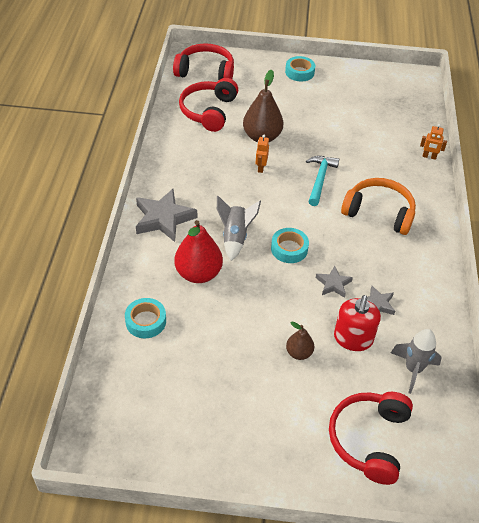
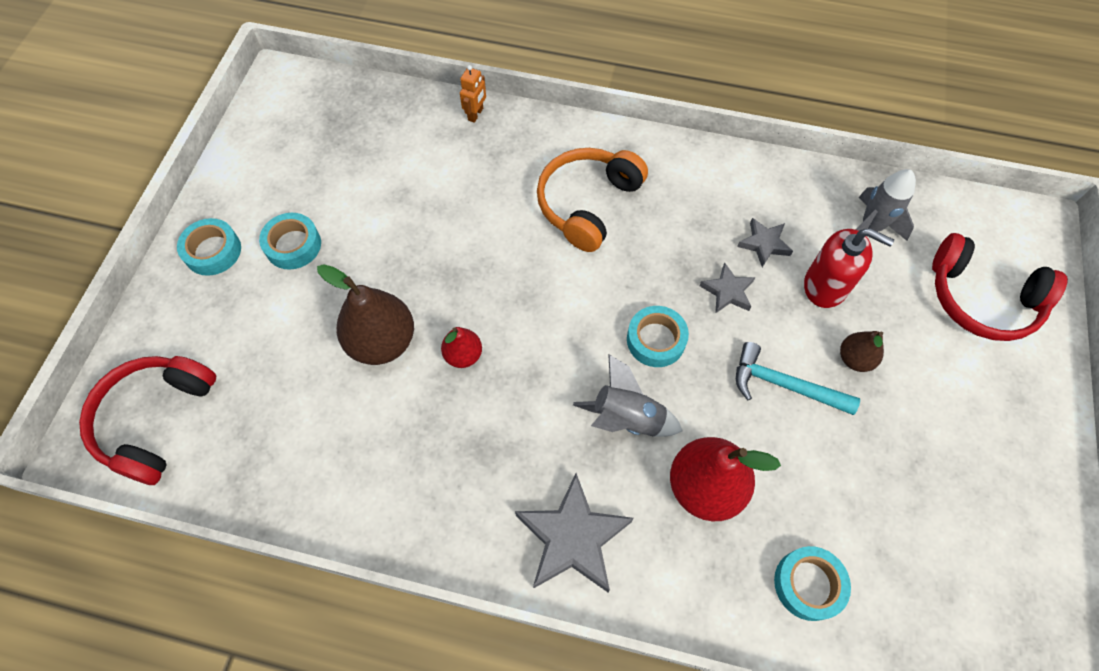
camera: 80 degrees left, 15 degrees up
(209, 111) = (286, 427): red headphones -> none
(261, 168) = (463, 355): orange robot -> red pear
(311, 98) = (293, 245): none -> turquoise tape
(320, 179) = (504, 269): turquoise hammer -> turquoise hammer (784, 385)

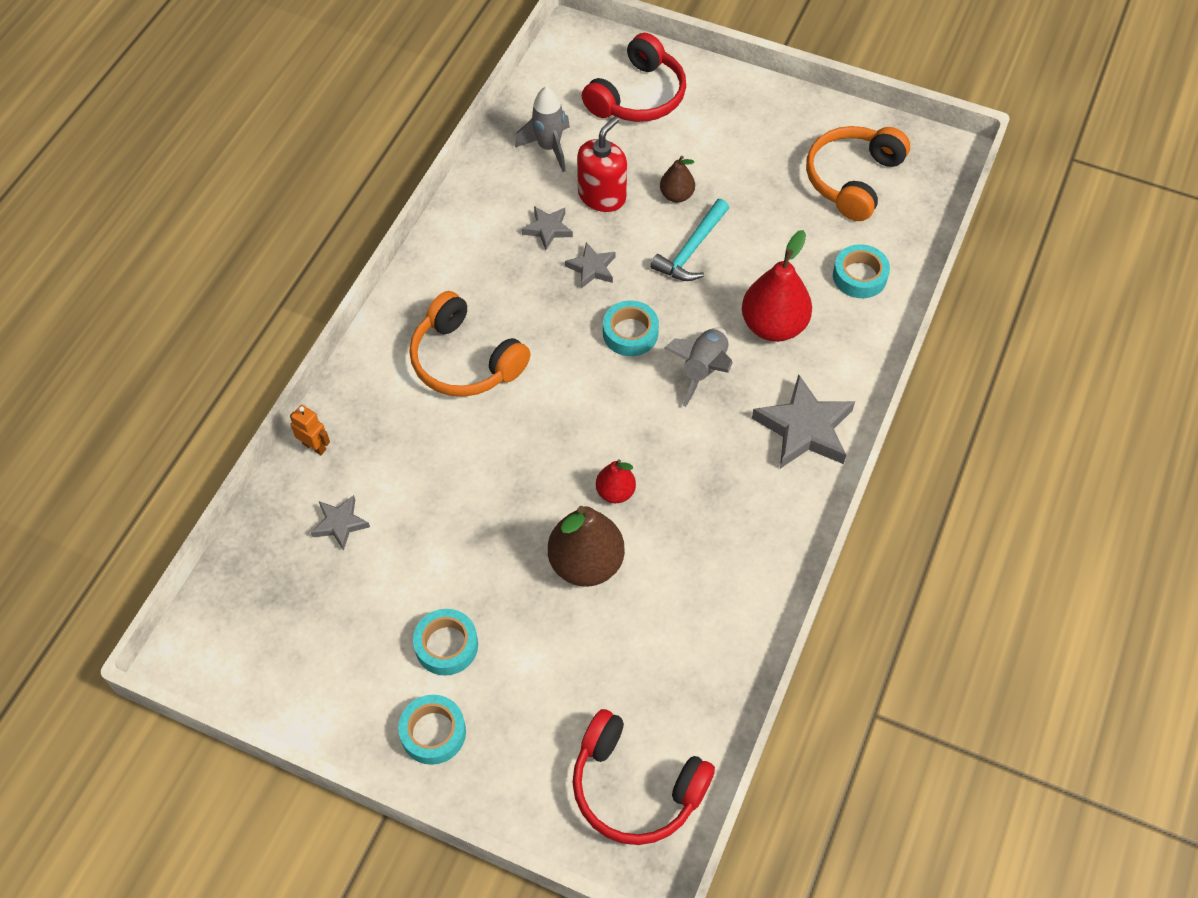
camera: 80 degrees left, 5 degrees down
(403, 147) = (340, 524): none -> grey star
(960, 562) = (853, 179): none -> orange headphones

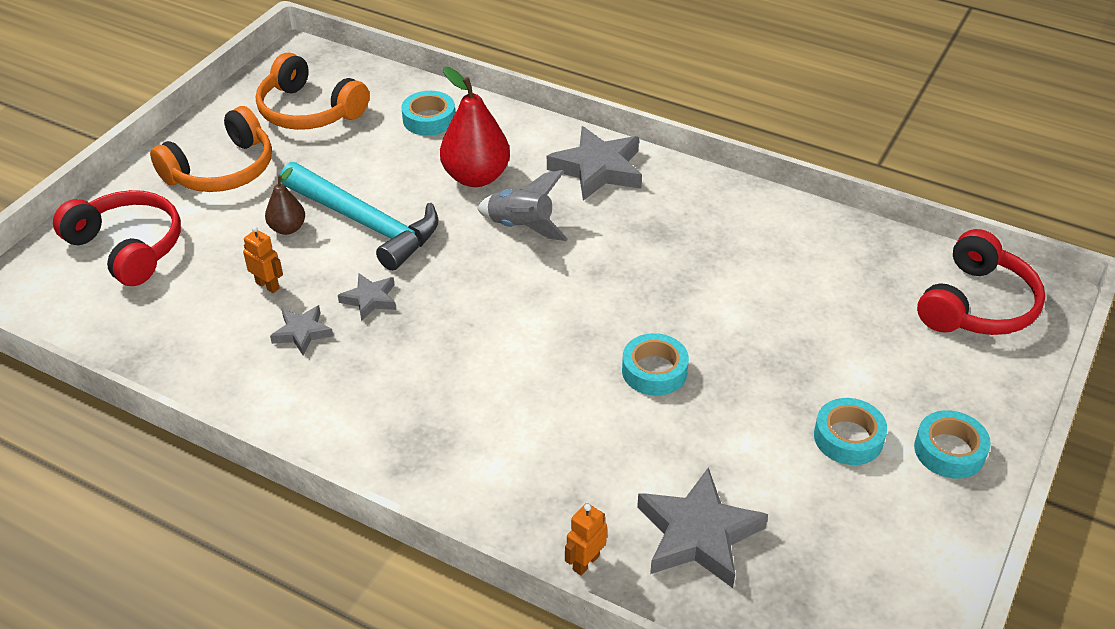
camera: 85 degrees left, 15 degrees down
(340, 524) = (698, 534): grey star -> grey star, size x1.85
(465, 360) = (477, 412): orange headphones -> orange headphones (222, 170)
(549, 148) = (176, 326): grey rocket -> none
(586, 563) = (745, 325): brown pear -> none
(602, 196) = (268, 285): red soap dispenser -> orange robot
(615, 492) = (662, 299): red pear -> none
(630, 333) = (465, 275): turquoise tape -> turquoise tape (654, 371)
(691, 250) = (366, 223): turquoise hammer -> turquoise hammer, size x1.58

